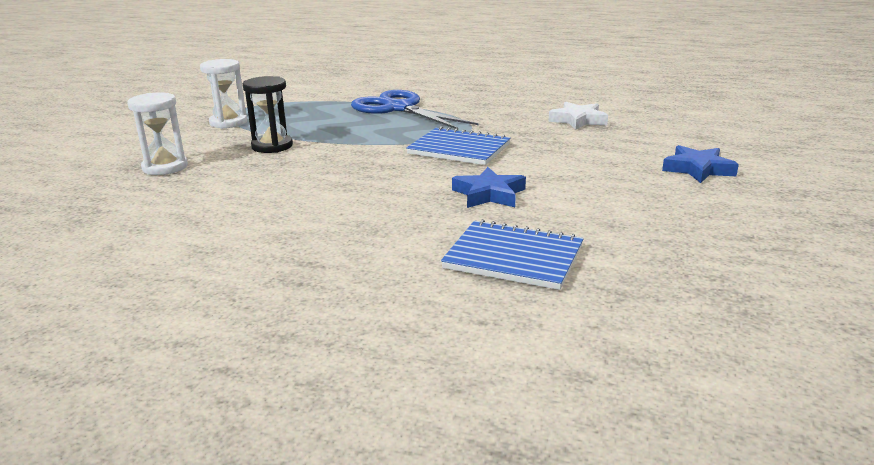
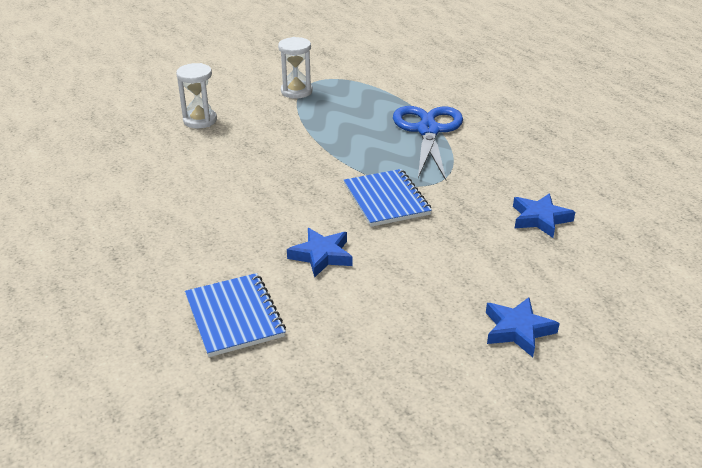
camera: 45 degrees right, 10 degrees up
(272, 146) = (282, 131): black hourglass -> none
(578, 120) = (540, 219): white star -> blue star

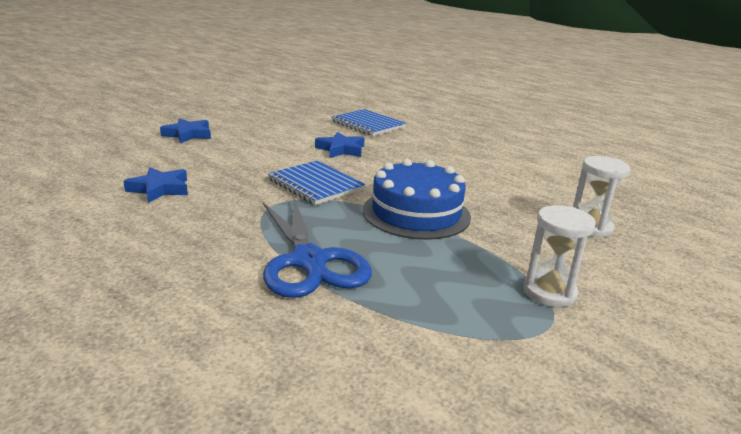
camera: 155 degrees right, 10 degrees down
(320, 154) = (416, 213): none -> blue cake

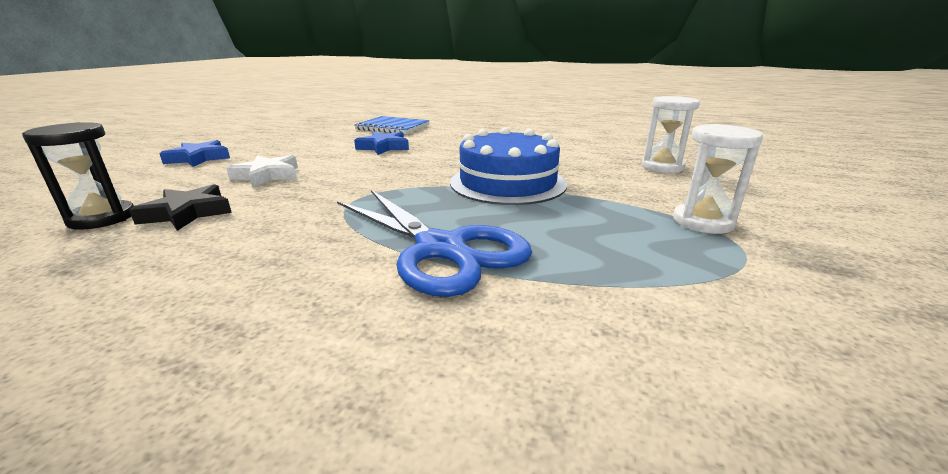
camera: 20 degrees left, 0 degrees up
(107, 181) = (102, 218): none -> black hourglass
(159, 189) = (187, 213): blue star -> black star
(229, 164) = (267, 175): none -> white star
(315, 185) = (383, 178): blue notebook -> none

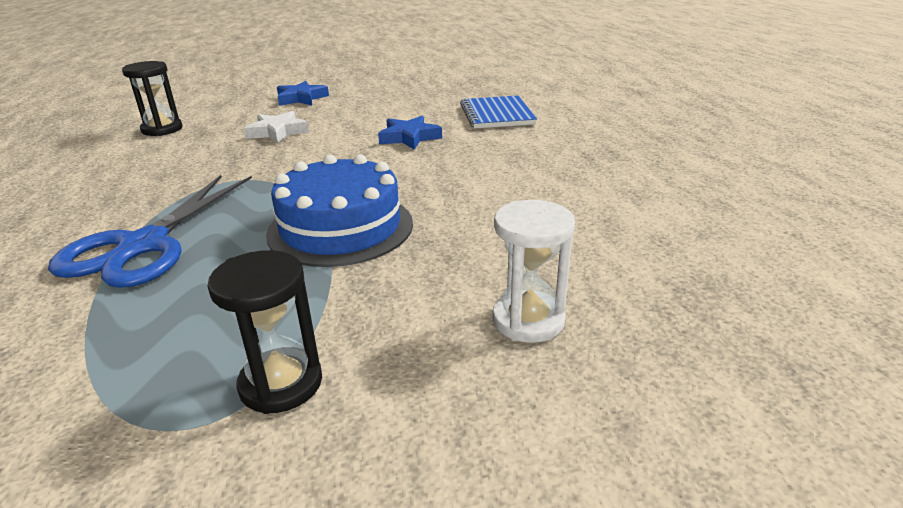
camera: 60 degrees right, 5 degrees up
(187, 213) = (181, 144): black star -> none
(702, 222) = (281, 383): white hourglass -> black hourglass

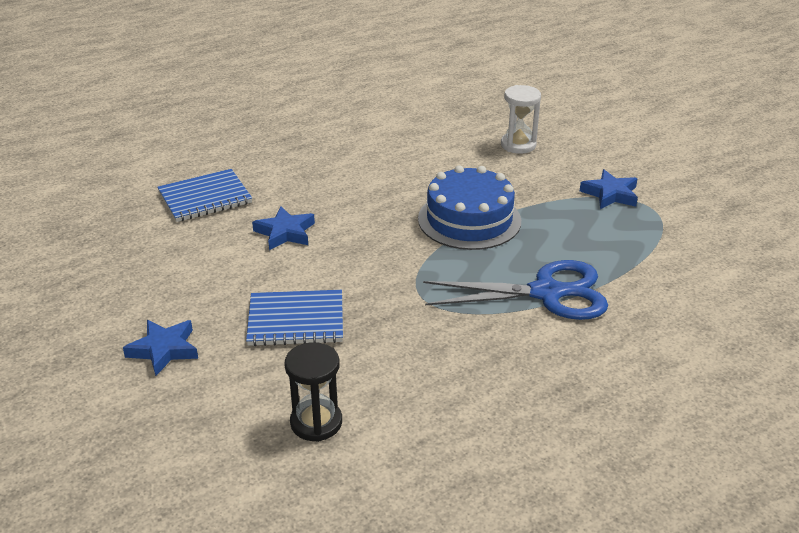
camera: 110 degrees left, 5 degrees up
(277, 132) = (296, 320): white star -> blue notebook
(281, 383) = (610, 194): black hourglass -> blue star

